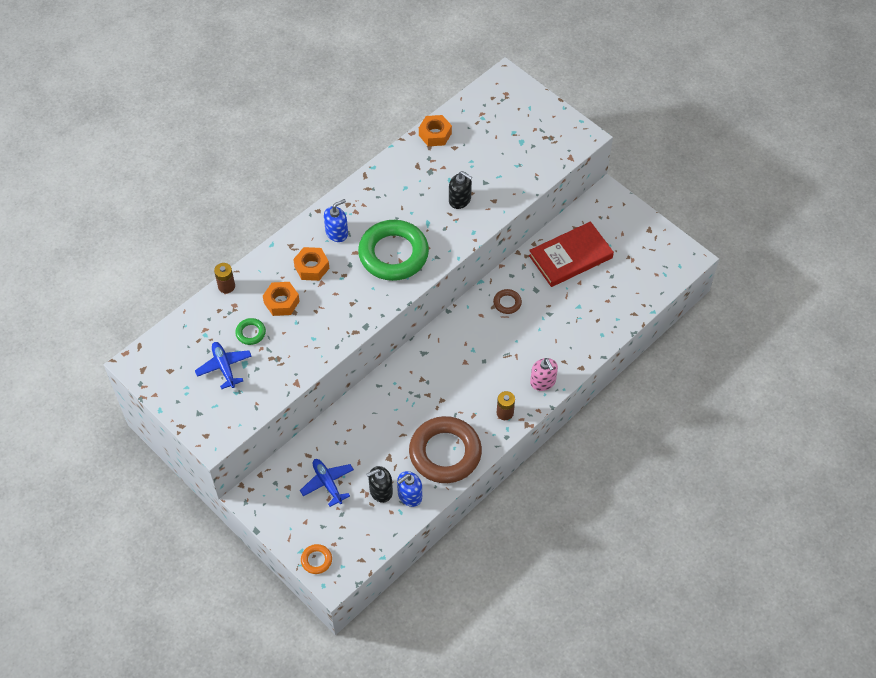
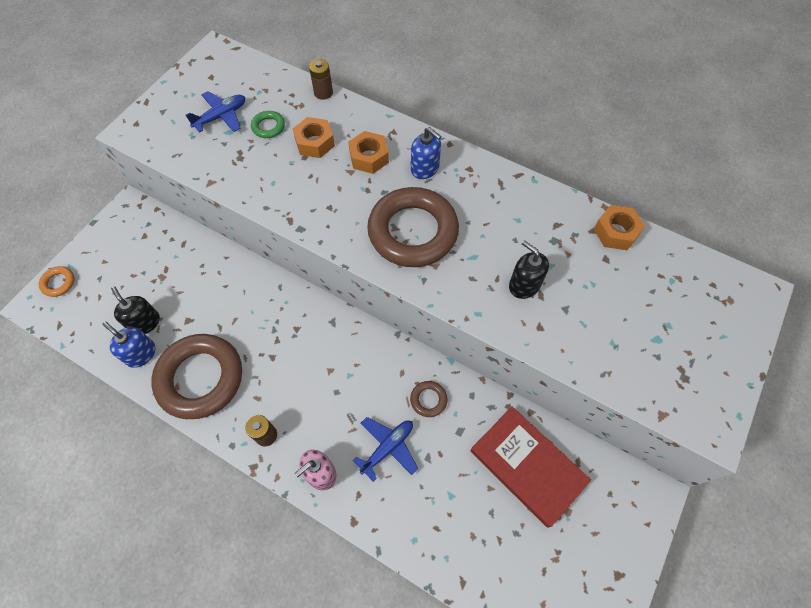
camera: 75 degrees right, 5 degrees up
(327, 483) = (150, 269): blue plane -> blue plane (387, 448)
(393, 254) = (413, 231): green ring -> brown ring
(460, 200) = (524, 285): black soap dispenser -> black soap dispenser turned 120 degrees clockwise

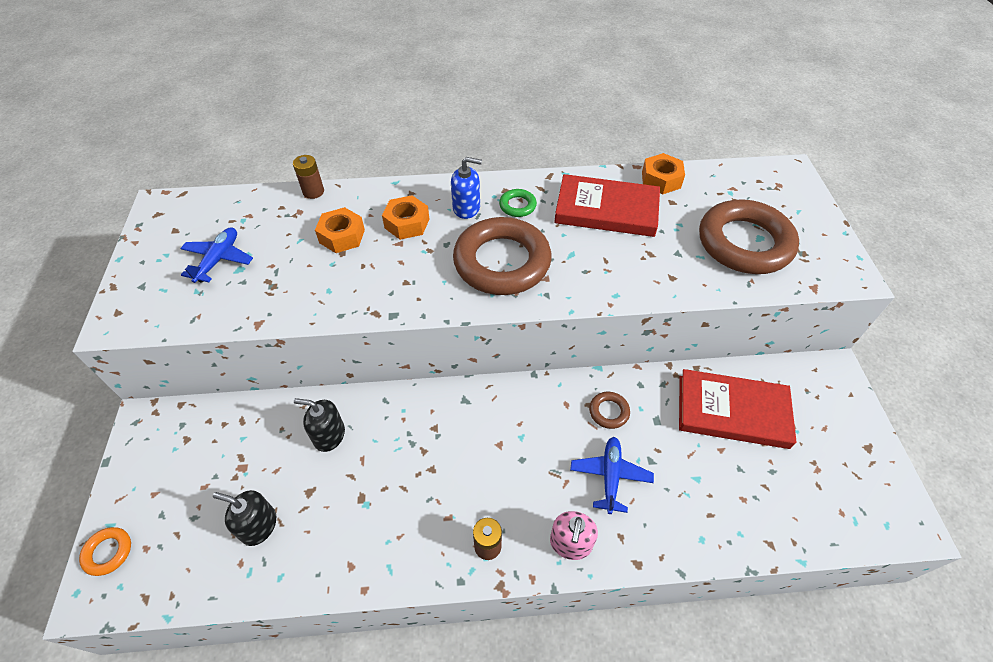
camera: 35 degrees left, 10 degrees down
(141, 354) = (280, 560): blue soap dispenser -> none
(200, 378) = (371, 539): brown ring -> brown ring (744, 243)
(268, 127) = (280, 245): green ring -> green ring (517, 206)
(524, 285) = (631, 253): black soap dispenser -> black soap dispenser (329, 435)
(539, 233) = (606, 210): none -> red book

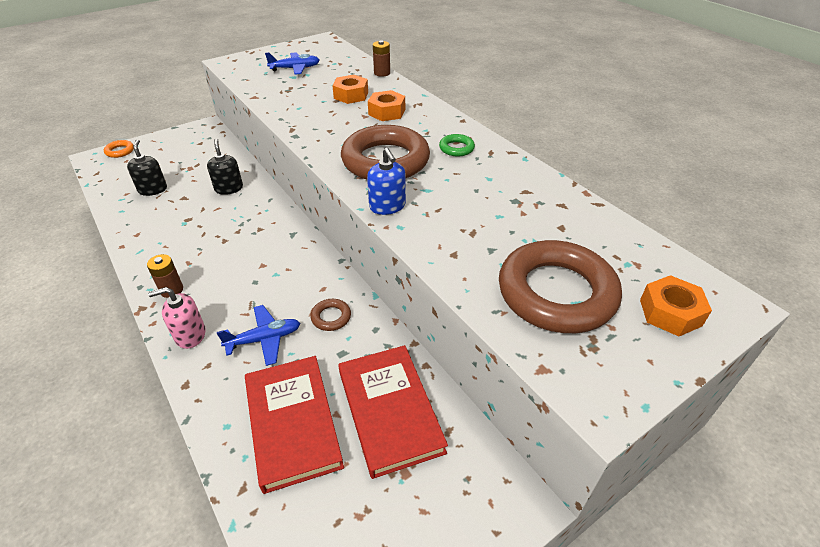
camera: 60 degrees right, 10 degrees down
(466, 208) = (428, 128): blue soap dispenser -> blue soap dispenser (387, 206)
(606, 210) = (503, 192): red book -> red book (293, 423)
(661, 180) = (585, 212): orange nut -> orange nut (670, 312)

